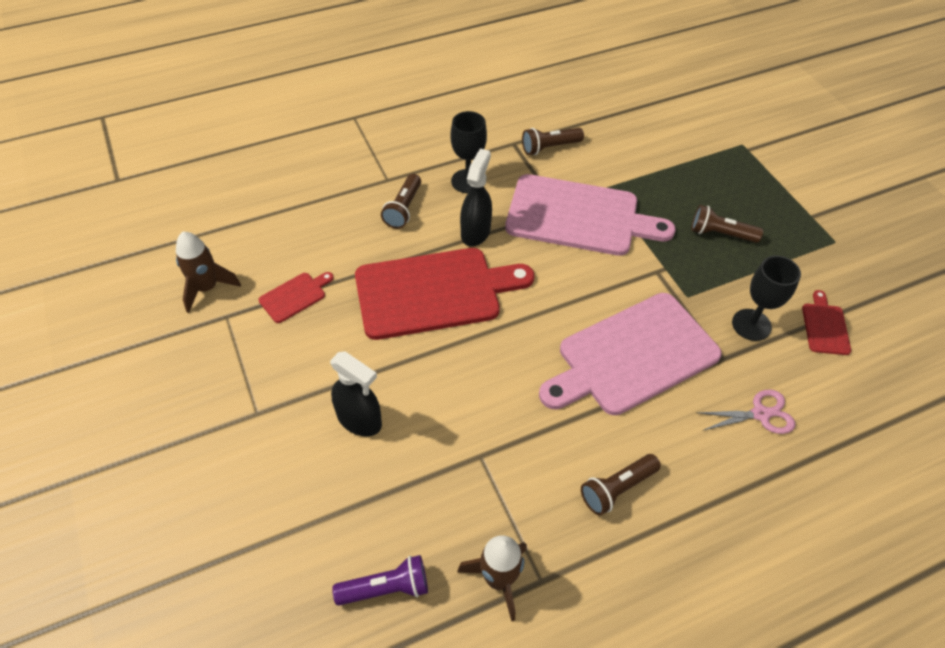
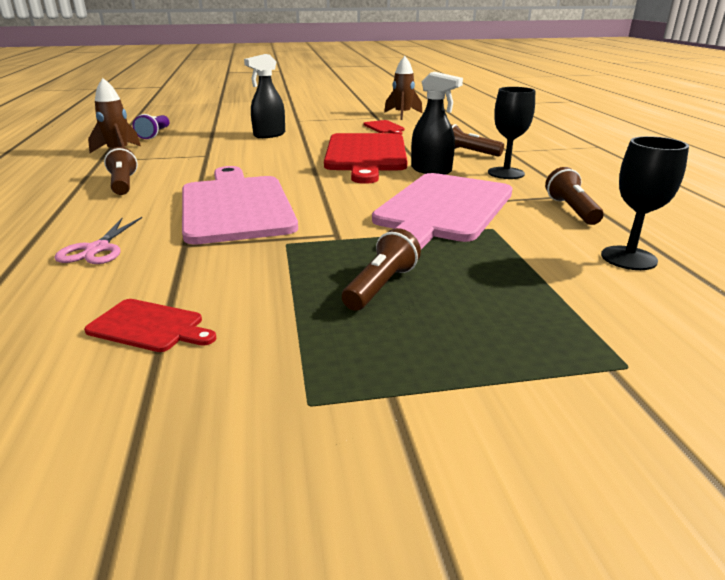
camera: 105 degrees right, 25 degrees down
(751, 325) = (210, 271): black goblet -> black goblet (628, 258)

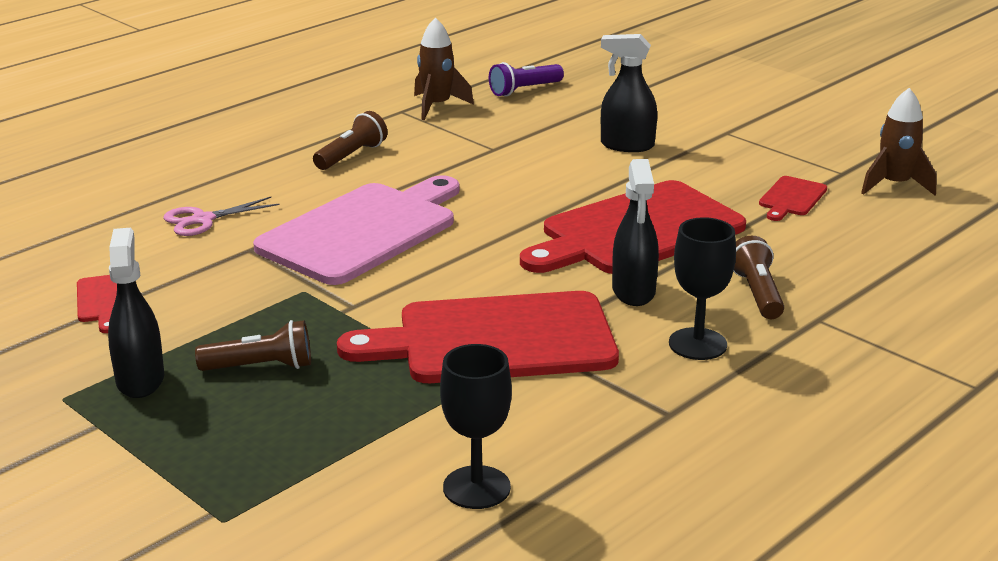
camera: 55 degrees right, 0 degrees up
(330, 346) = (140, 380): none -> black spray bottle
(442, 209) = (495, 340): pink cutting board -> red cutting board
(571, 210) = (601, 422): brown flashlight -> none

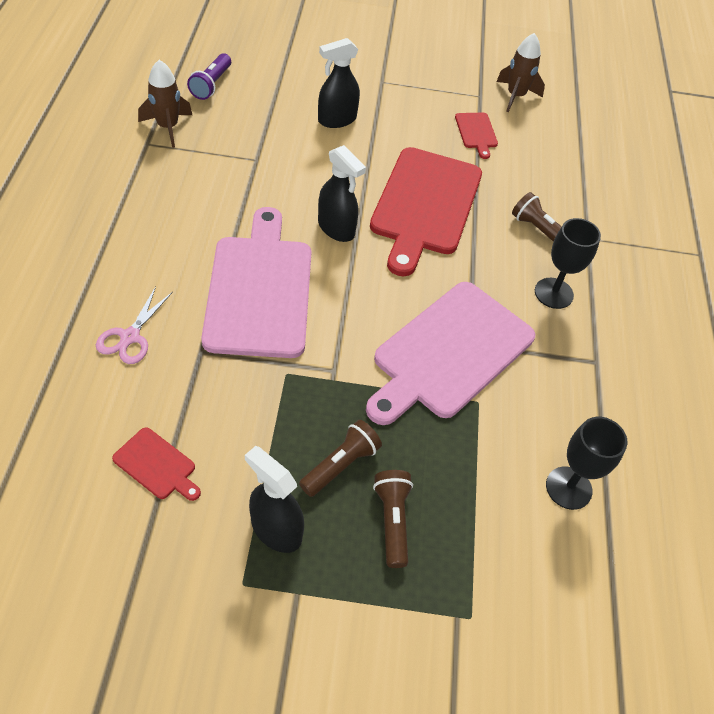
camera: 45 degrees left, 25 degrees up
(351, 156) = (164, 211): brown flashlight -> brown flashlight (392, 521)
(495, 340) = (449, 352): red cutting board -> pink cutting board
(633, 292) = (478, 264): black spray bottle -> black spray bottle (336, 228)

